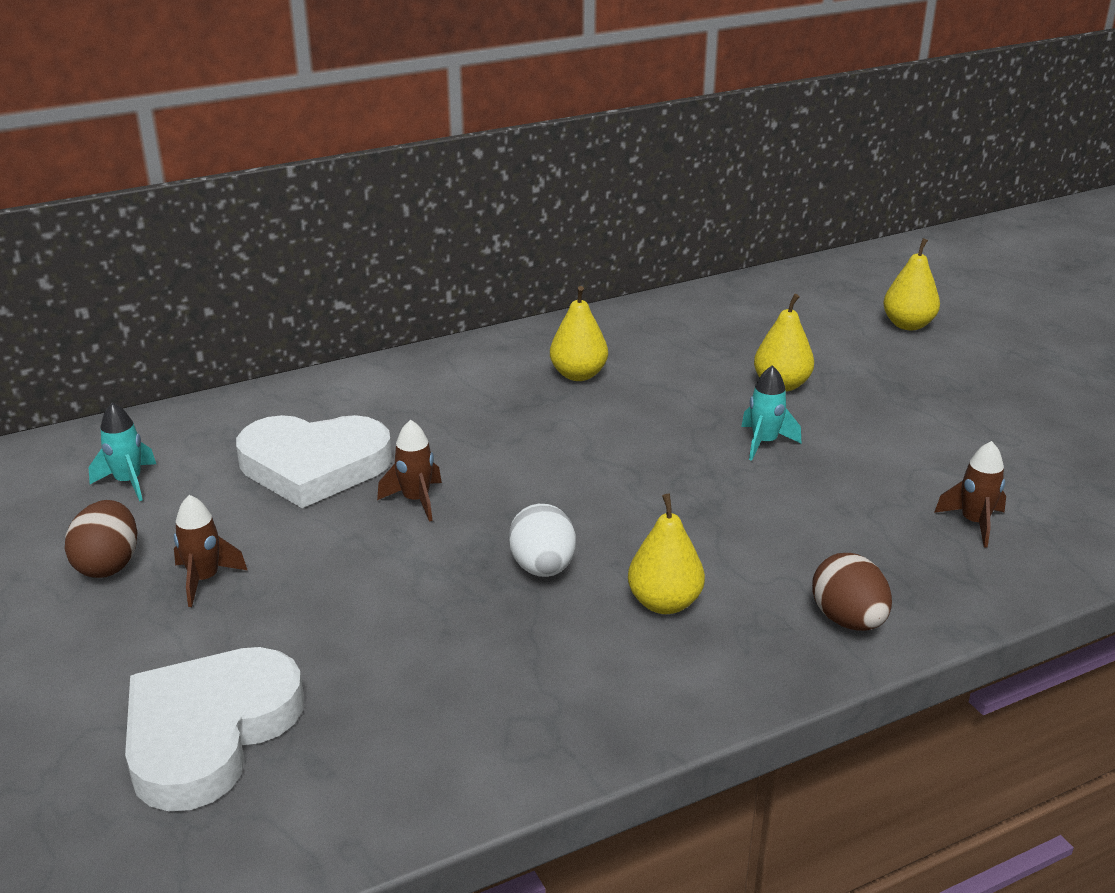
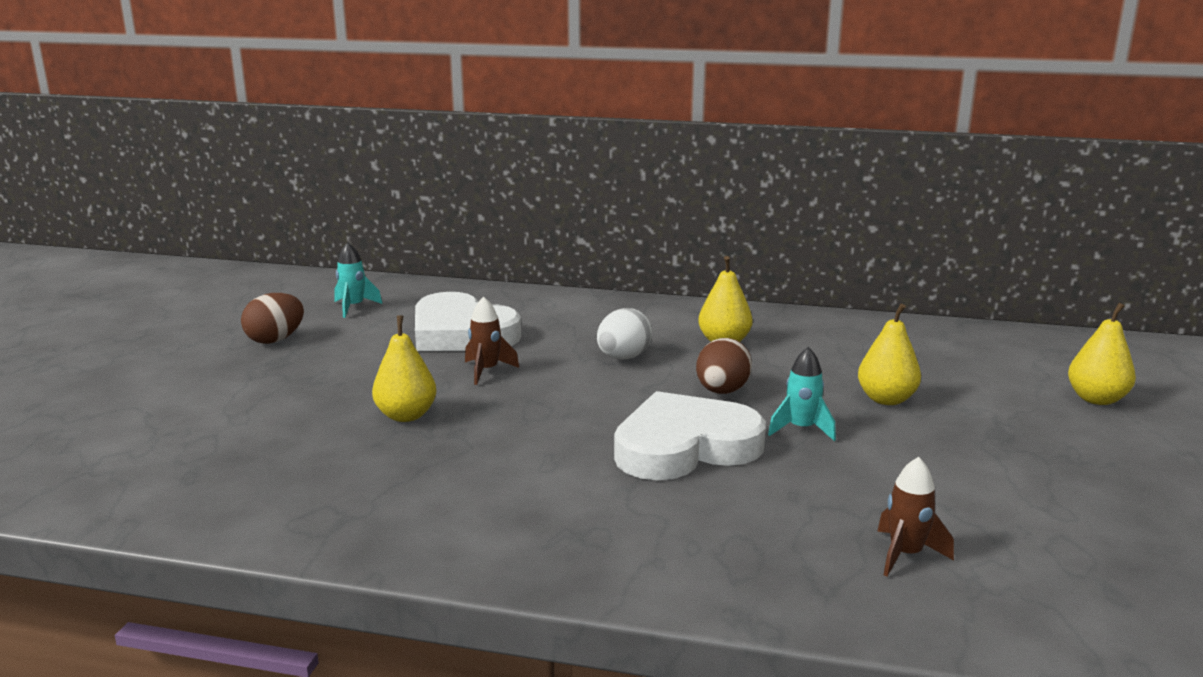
camera: 40 degrees right, 10 degrees down
(204, 579) = (305, 364): brown rocket -> none
(209, 732) = (175, 433): white heart -> white heart (685, 447)
(542, 568) = (496, 436): white egg -> white egg (623, 358)
(664, 603) = (539, 490): yellow pear -> yellow pear (406, 415)
(848, 620) = (660, 565): brown egg -> brown egg (722, 391)

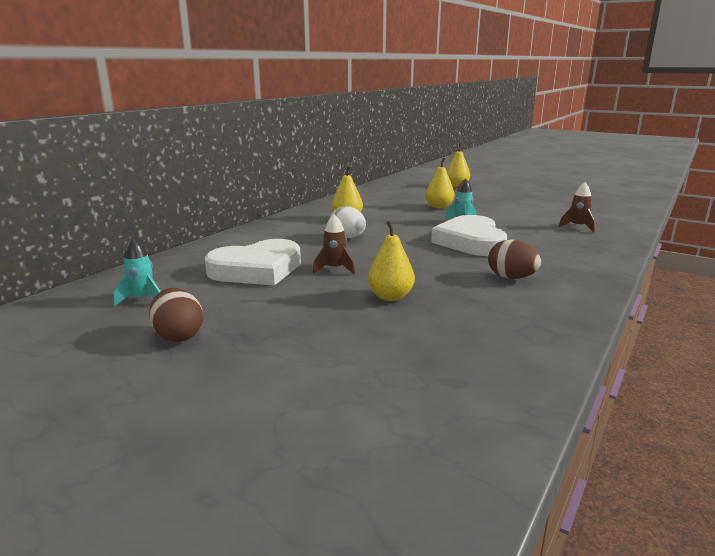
camera: 70 degrees left, 0 degrees up
(722, 391) = (410, 227): brown egg -> brown egg (511, 278)

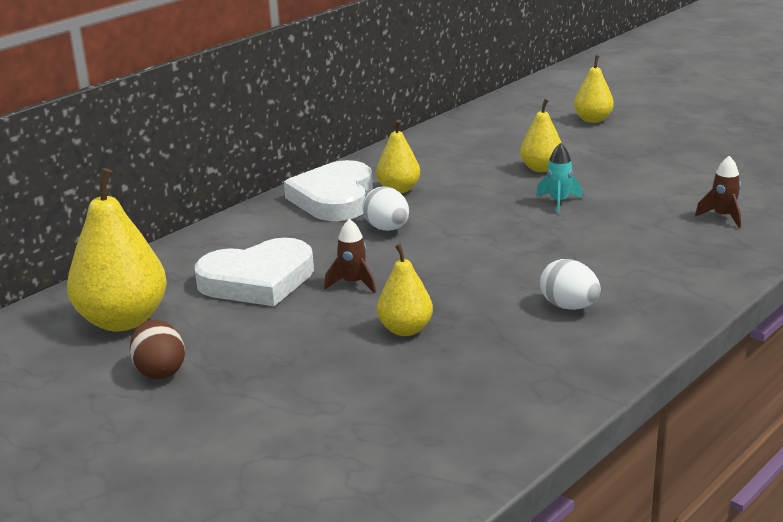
camera: 10 degrees right, 5 degrees up
(143, 299) = (123, 320): turquoise rocket -> yellow pear
(471, 242) = (551, 241): white heart -> white heart (334, 198)
(511, 278) = (569, 306): brown egg -> white egg

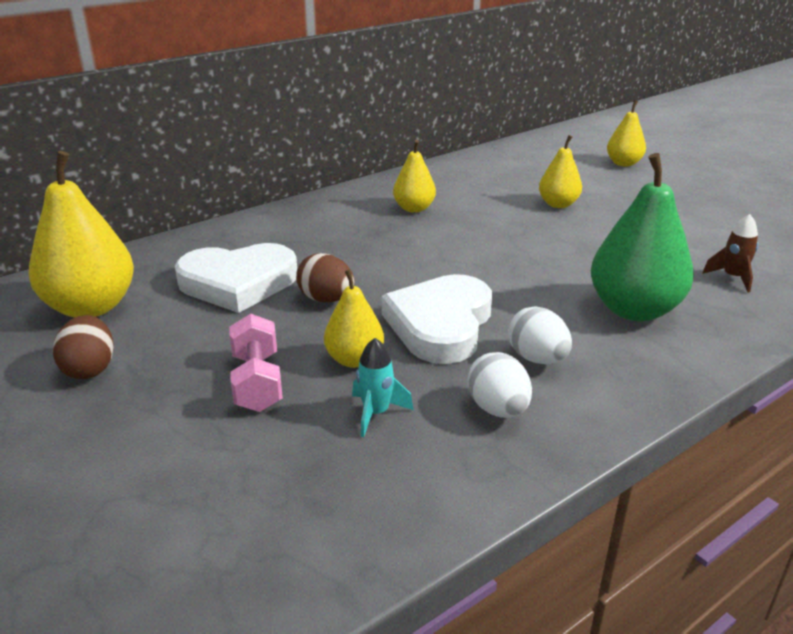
camera: 10 degrees right, 5 degrees up
(325, 359) = (257, 382): none -> pink dumbbell
(334, 198) = (350, 210): white heart -> white heart (440, 324)
(353, 283) = (326, 299): brown rocket -> brown egg
(387, 229) = (385, 246): white egg -> white egg (498, 409)
(558, 202) = (564, 240): turquoise rocket -> turquoise rocket (376, 413)
(642, 255) = (634, 309): none -> green pear

